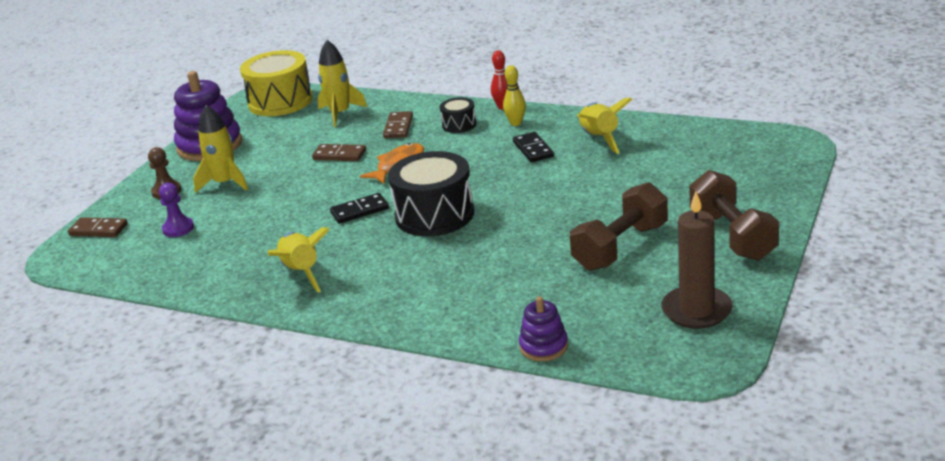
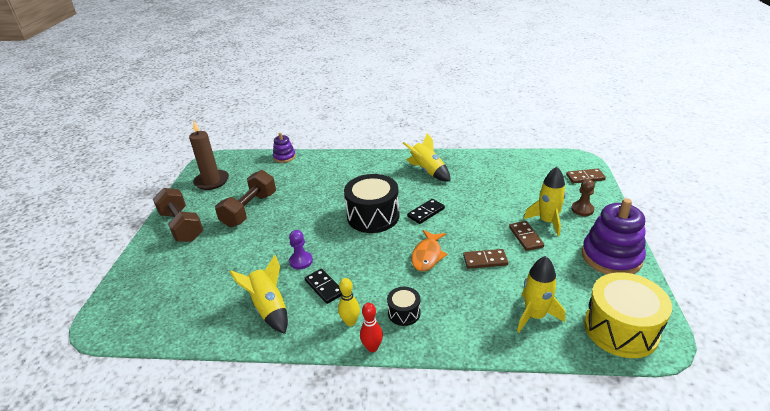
camera: 160 degrees right, 5 degrees up
(178, 228) = (534, 185): purple pawn -> purple pawn (301, 261)
(398, 127) = (460, 302): brown domino -> brown domino (526, 237)

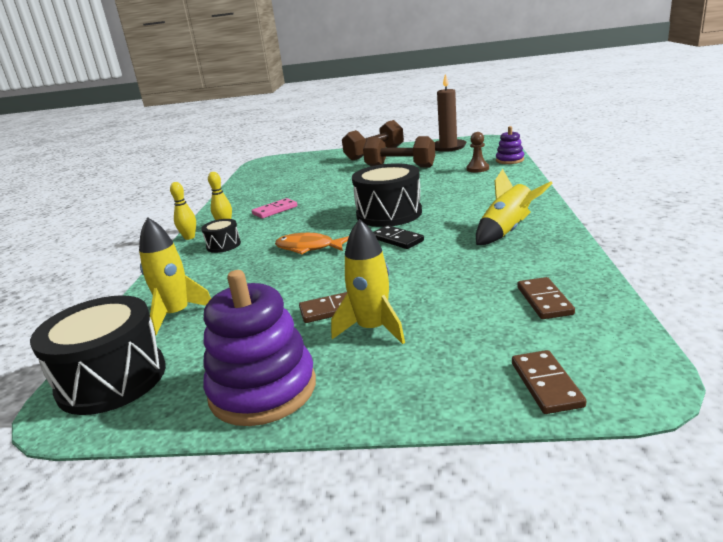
camera: 90 degrees right, 10 degrees down
(269, 308) = (258, 197): yellow rocket -> none
(301, 261) = (315, 197): purple pawn -> none
(324, 287) = (275, 210): black domino -> pink domino
(372, 347) = (189, 237): red bowling pin -> yellow bowling pin
(485, 260) = (289, 281): brown domino -> brown domino (544, 301)
(582, 209) = (411, 369): brown pawn -> brown pawn (477, 169)
(621, 329) = (112, 379): yellow drum -> black drum

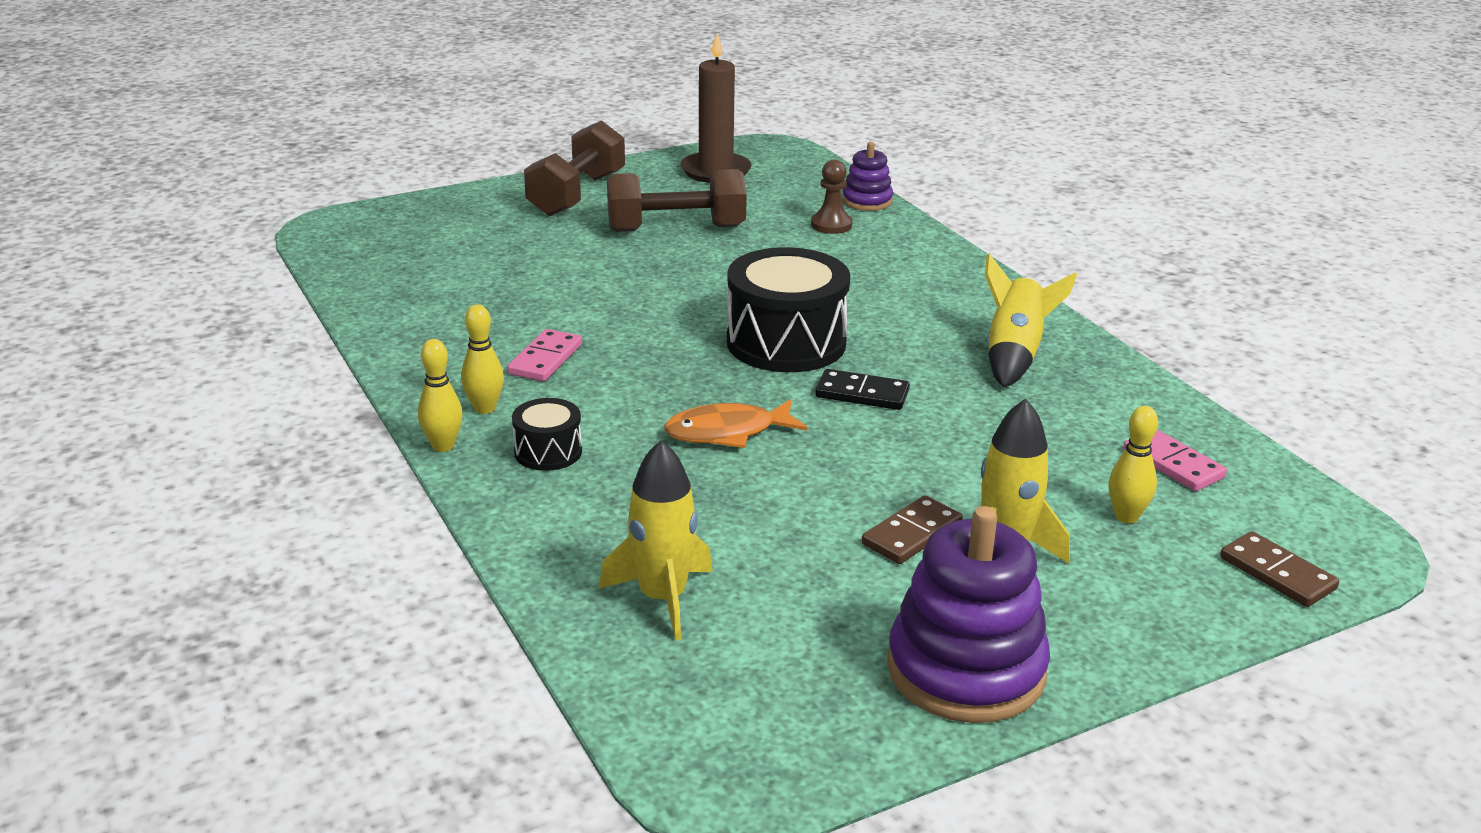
camera: 35 degrees left, 5 degrees up
(112, 379) = (716, 721): black drum -> none
(474, 325) = (1126, 516): none -> yellow bowling pin
(544, 301) = (1173, 464): brown domino -> pink domino

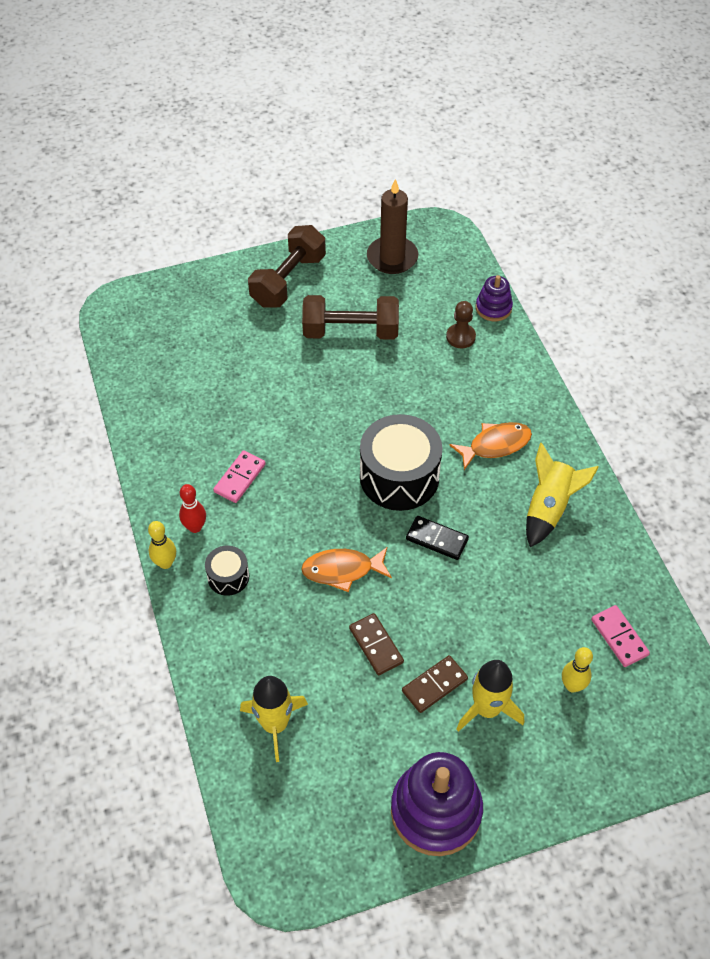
camera: 10 degrees right, 25 degrees up
(484, 408) = (195, 527): yellow bowling pin -> red bowling pin
(914, 307) = (495, 445): none -> orange fish
(1277, 573) = (649, 751): brown domino -> brown domino (376, 645)

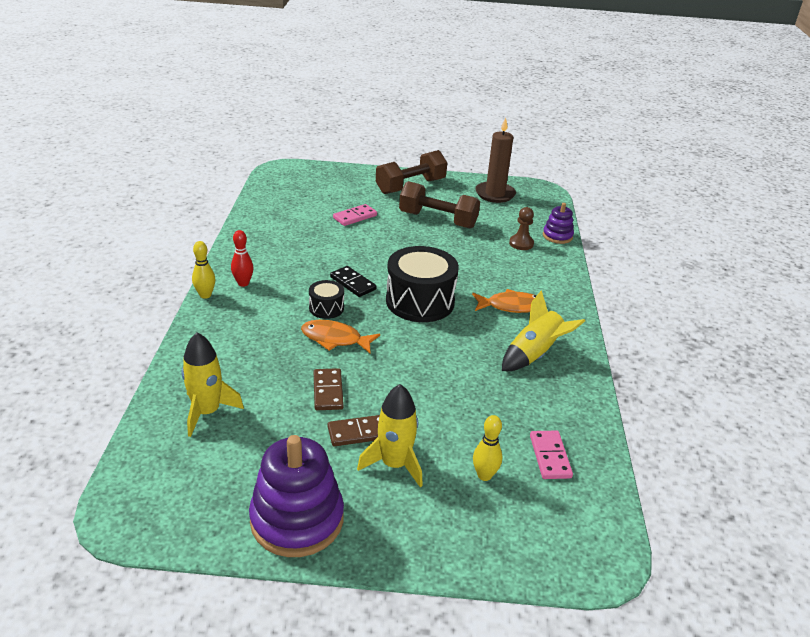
camera: 20 degrees right, 20 degrees down
(228, 577) = (244, 316): black drum -> black drum (326, 308)
(240, 478) = (297, 268): pink domino -> pink domino (355, 217)
(437, 539) = (425, 344): black domino -> black domino (353, 283)

